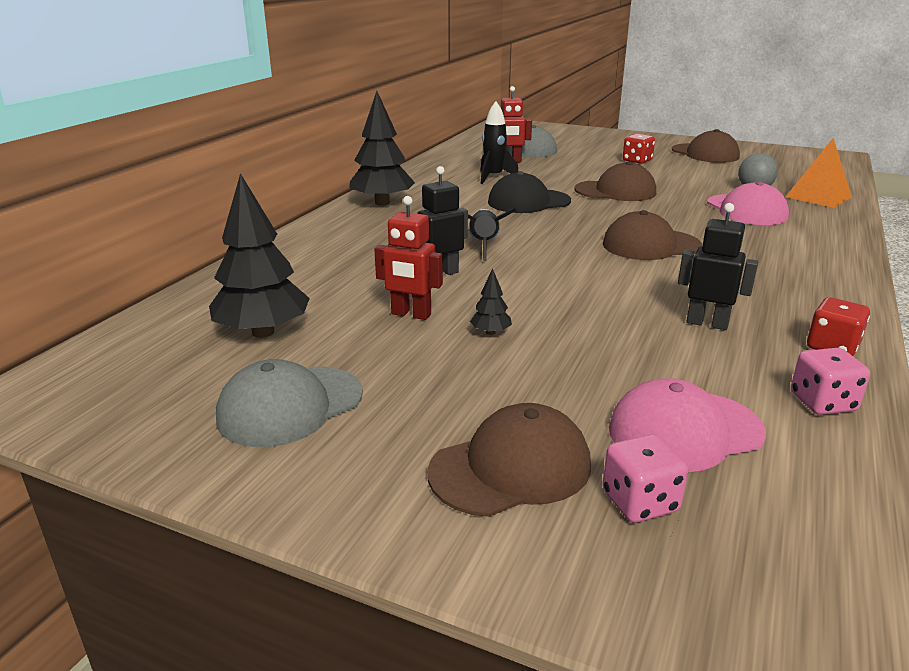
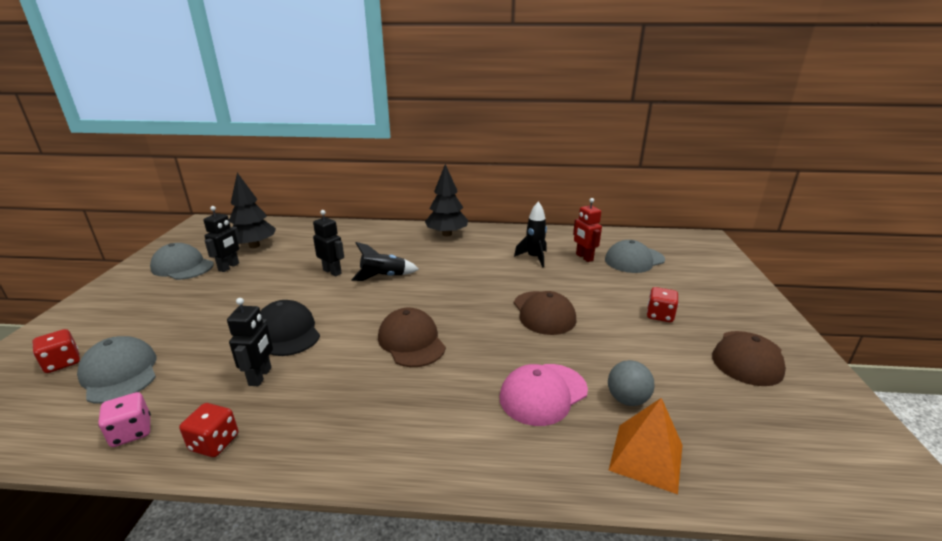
camera: 70 degrees right, 0 degrees up
(343, 354) = (229, 267): none -> black robot
(411, 314) = (274, 274): red robot -> none
(490, 332) = (251, 299): black tree -> none
(510, 468) = (109, 324): brown cap -> none
(528, 202) = (484, 279): black cap -> black cap (287, 332)
(639, 502) = (62, 362): pink dice -> red dice
(685, 431) = (120, 373): pink cap -> grey cap

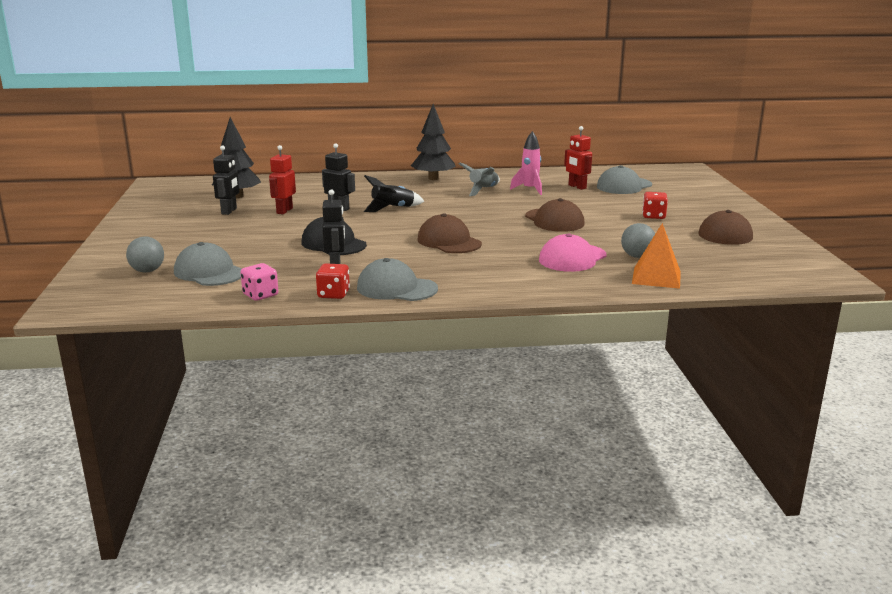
camera: 10 degrees left, 5 degrees down
(62, 362) = (147, 271): red dice -> grey ball
(182, 266) = (179, 213): grey cap -> grey cap (396, 288)
(279, 271) = (284, 211): none -> red robot
(487, 255) = (483, 190): none -> grey rocket
(534, 258) = (530, 189): black rocket -> pink rocket

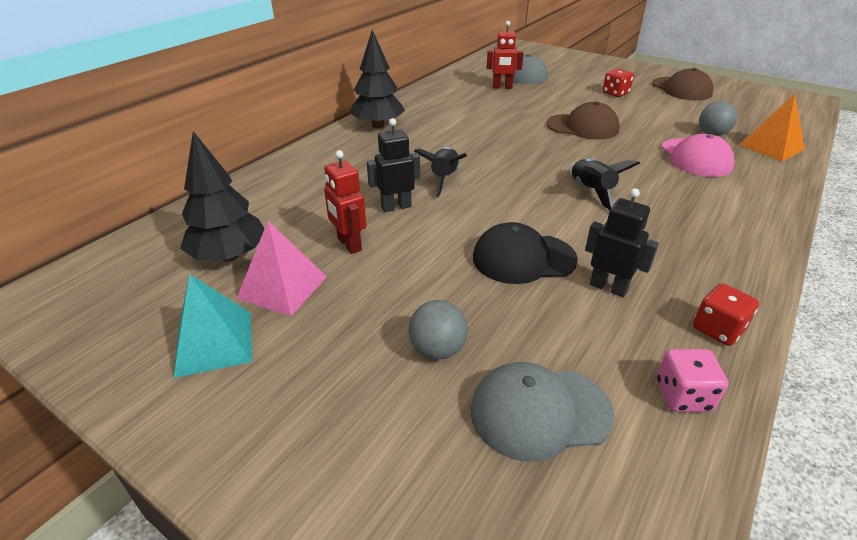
camera: 50 degrees left, 15 degrees up
(147, 271) = (467, 489): grey ball -> grey ball (437, 350)
(175, 214) = (214, 343): none -> turquoise pyramid
(229, 211) = (282, 287): black robot -> pink pyramid
(396, 288) = (722, 277): grey cap -> none
(449, 241) = (591, 191): brown cap -> black rocket
(483, 190) = (453, 120): grey rocket -> none
(530, 189) = (482, 104): pink rocket -> none

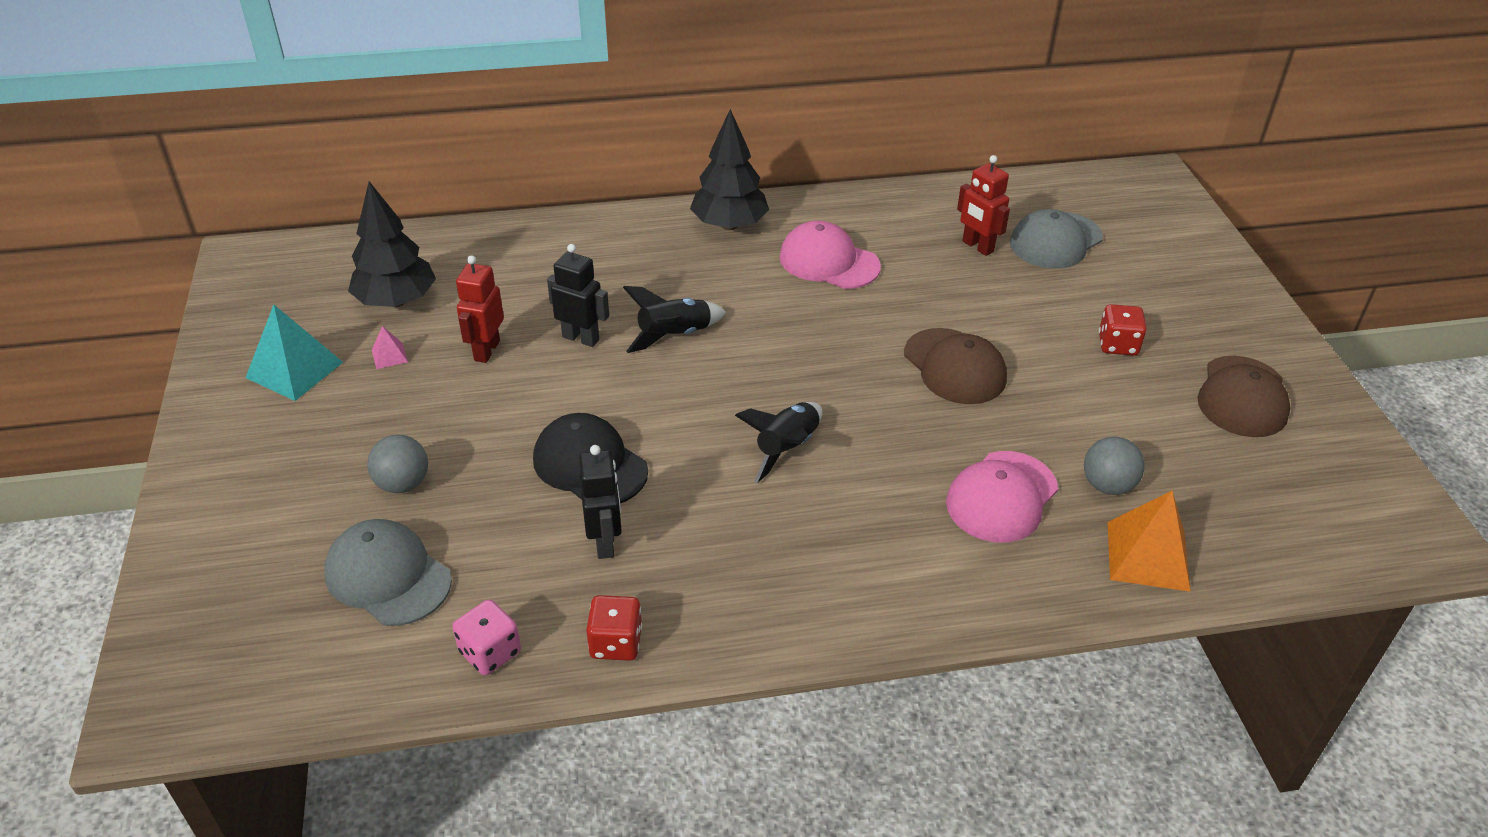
camera: 45 degrees right, 5 degrees up
(282, 287) = (389, 356): pink pyramid -> pink pyramid, size x0.47
(454, 118) = (828, 262): none -> pink cap

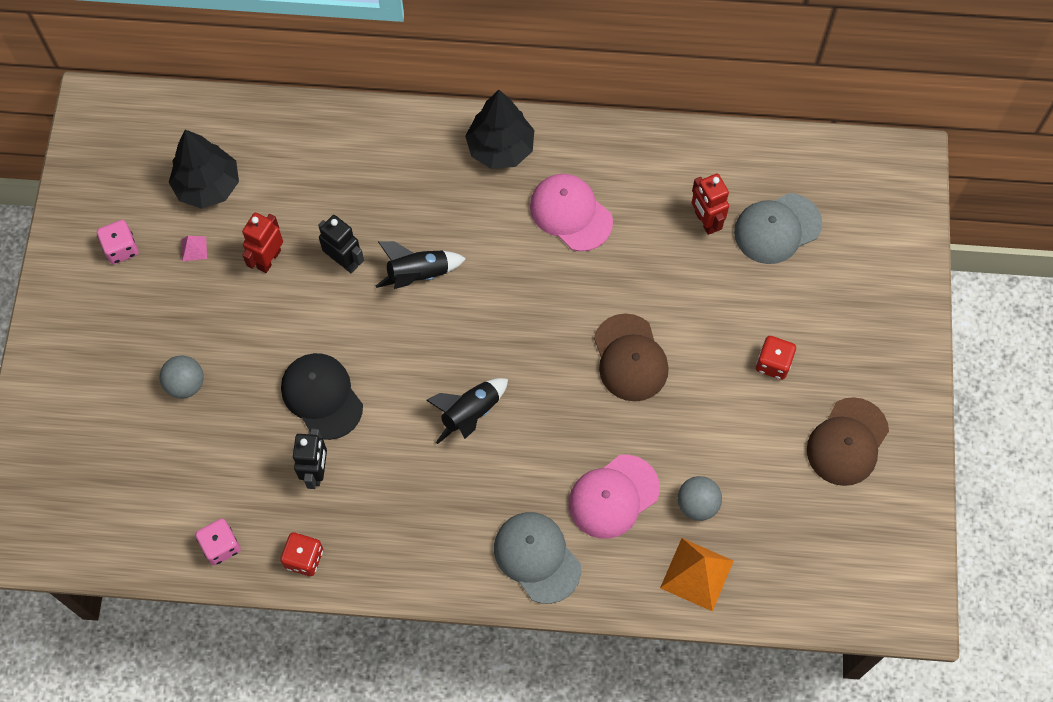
camera: 15 degrees right, 25 degrees up
(294, 370) = (121, 248): turquoise pyramid -> pink dice
(388, 576) = (164, 466): grey cap -> grey cap (537, 557)

